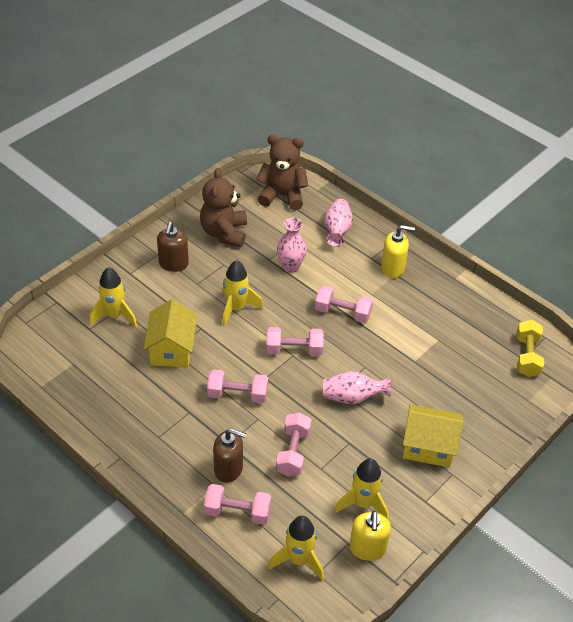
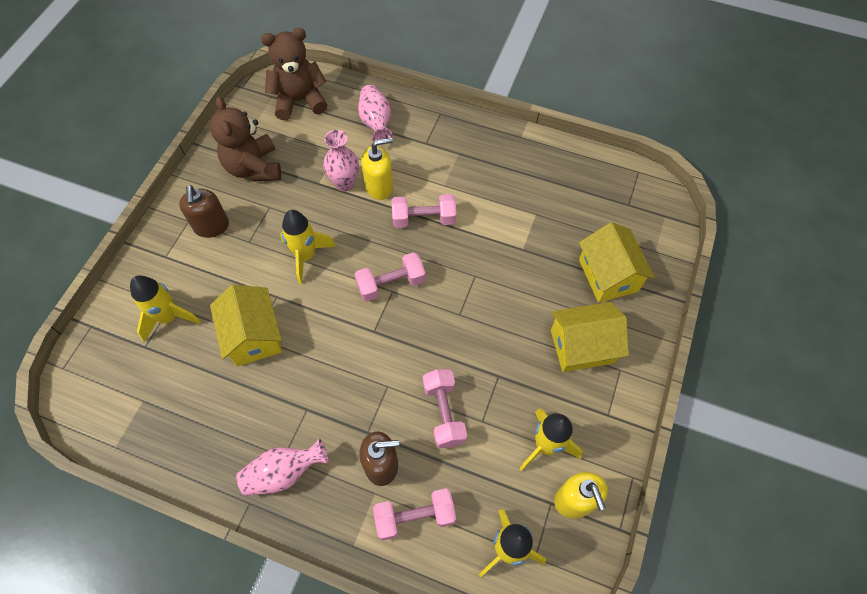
camera: 20 degrees left, 15 degrees up
(238, 394) = (352, 365): pink dumbbell -> none
(352, 397) = (478, 318): pink vase -> pink vase (284, 473)
(393, 268) = (453, 147): yellow soap dispenser -> yellow soap dispenser (379, 186)
(477, 404) = (608, 275): none -> yellow house
(527, 356) = (631, 201): yellow dumbbell -> none

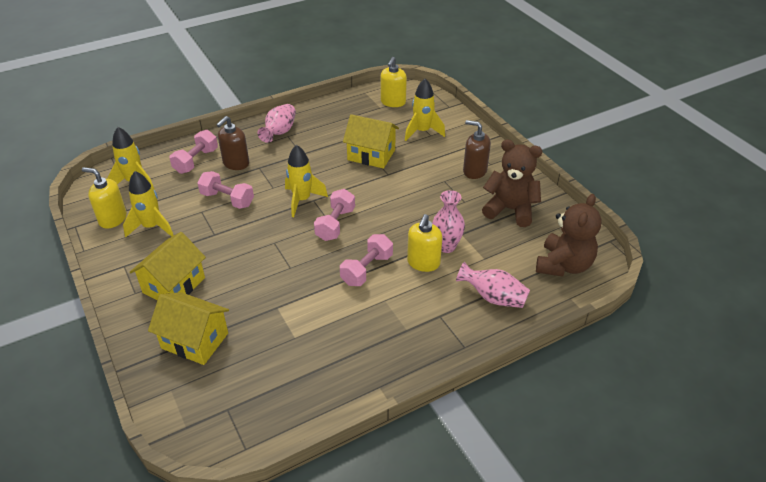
camera: 130 degrees right, 20 degrees down
(120, 394) = (393, 102): none -> yellow soap dispenser
(306, 256) = (403, 199): yellow rocket -> yellow rocket (302, 200)

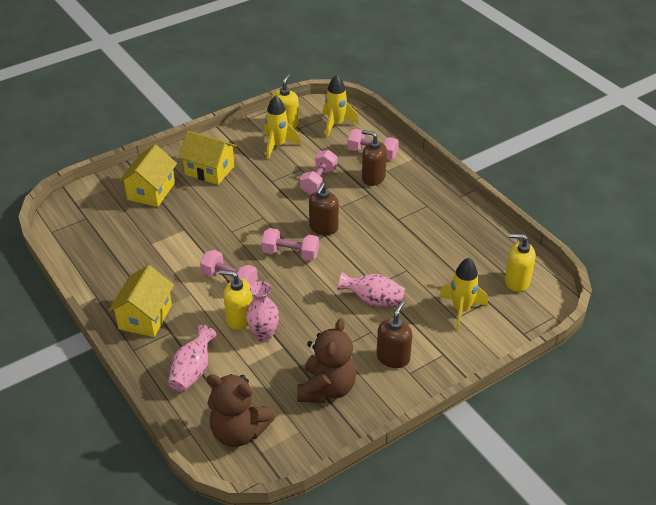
camera: 85 degrees right, 0 degrees up
(279, 132) = (431, 199): pink vase -> pink vase (373, 300)
(302, 200) = (323, 228): yellow rocket -> brown soap dispenser
(371, 155) = (406, 270): yellow house -> yellow house (145, 317)

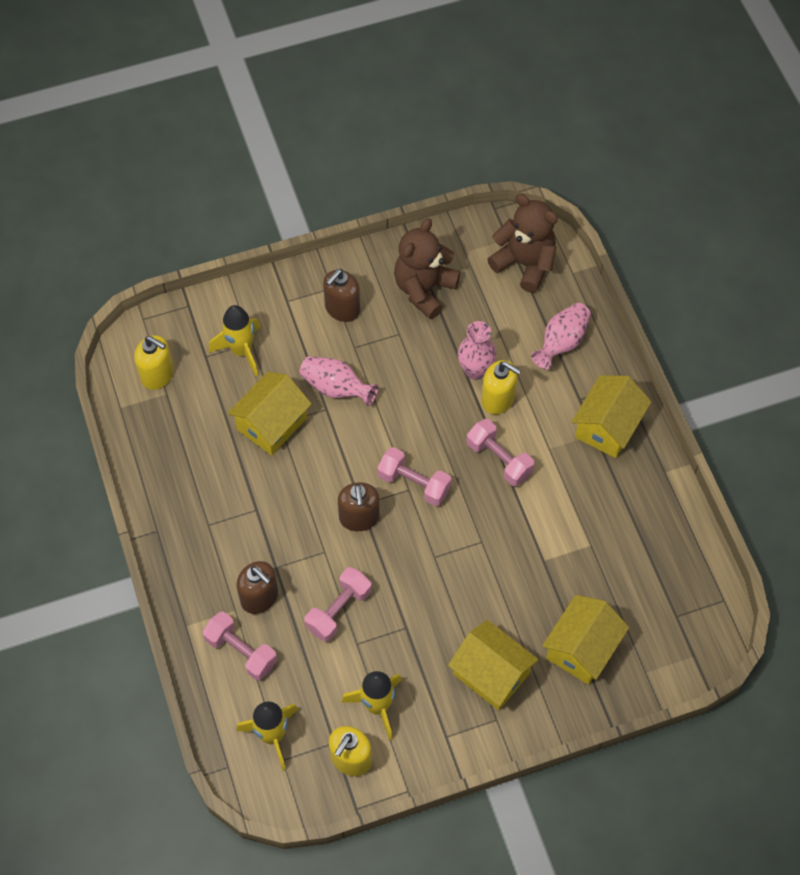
camera: 165 degrees left, 20 degrees up
(323, 228) = (359, 518): brown soap dispenser -> brown soap dispenser turned 135 degrees clockwise
(412, 268) = (272, 424): none -> yellow house

